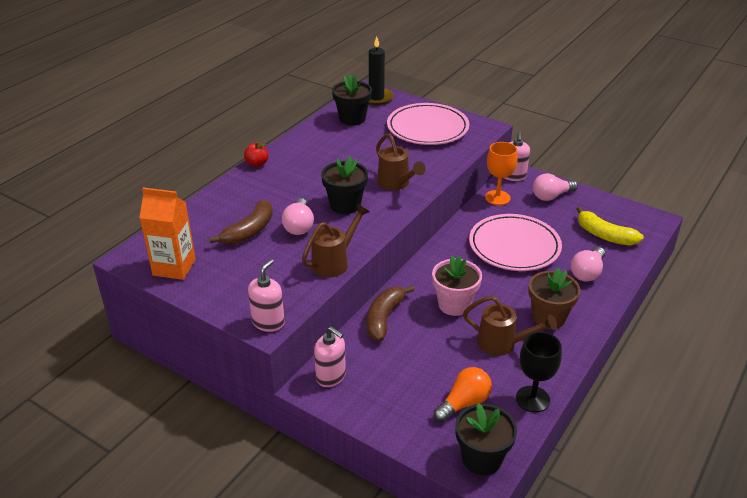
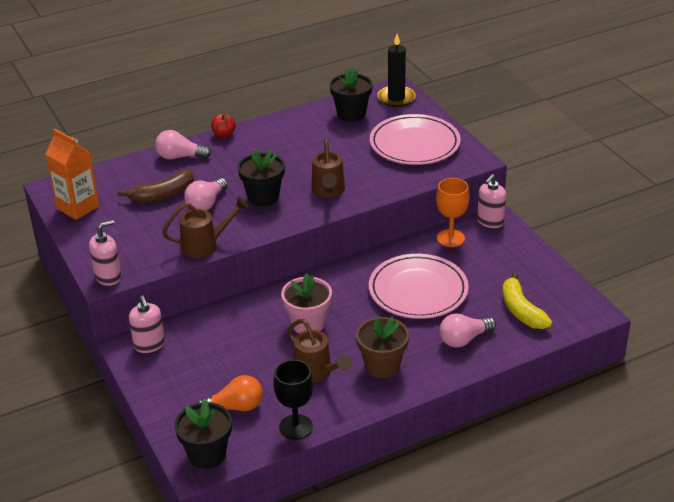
camera: 30 degrees right, 0 degrees up
(384, 318) = (236, 313): brown banana -> none
(551, 196) = (508, 254): pink light bulb -> pink light bulb (180, 157)

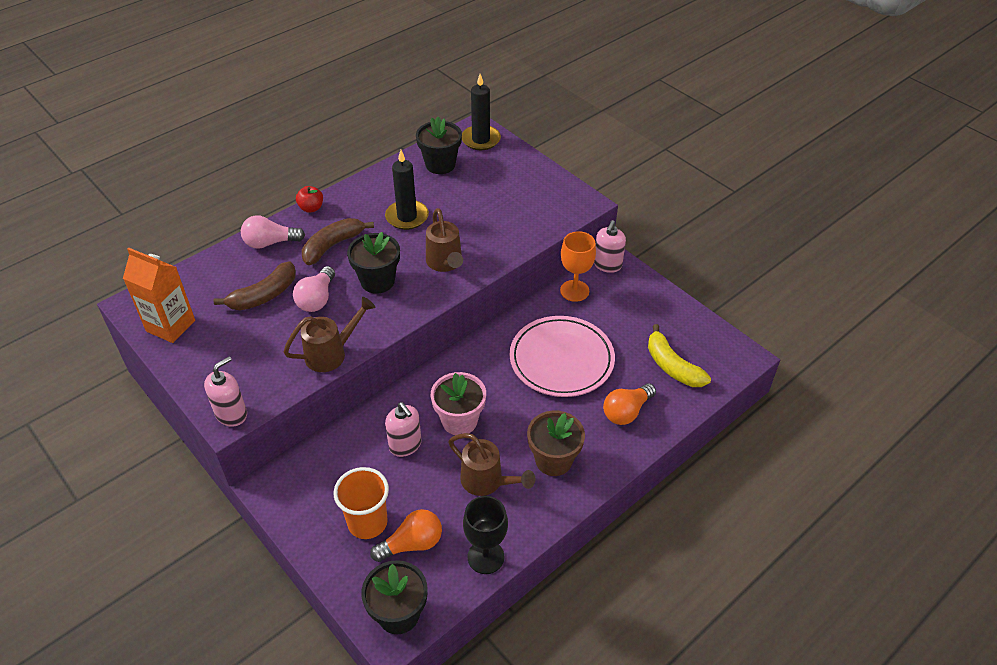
camera: 15 degrees left, 10 degrees up
(149, 345) = (293, 479): pink soap dispenser -> pink soap dispenser (405, 445)
(202, 386) = (367, 522): none -> orange cup
(233, 165) = (333, 245): none -> brown banana
(306, 151) = (407, 217): none -> black candle
(414, 144) = (517, 192): pink plate -> none
(464, 339) = (626, 412): pink light bulb -> orange light bulb

